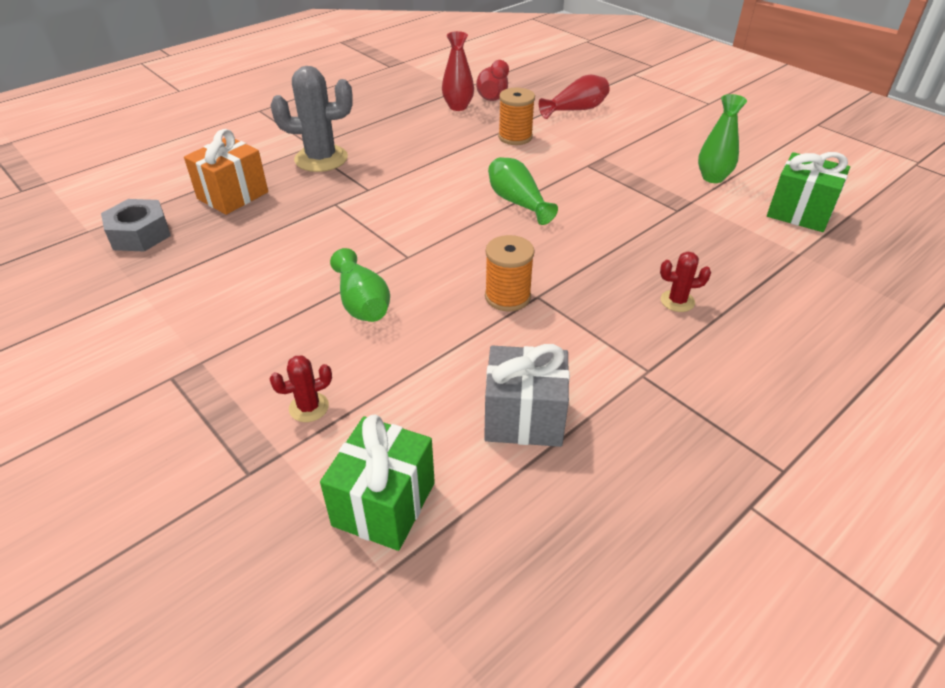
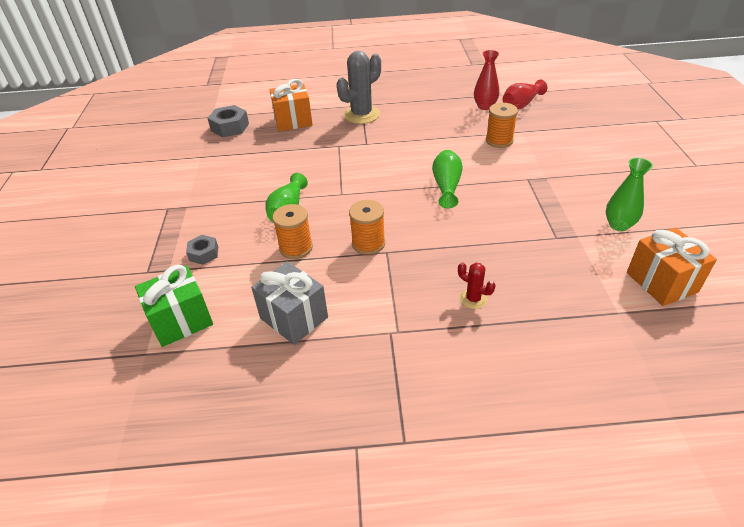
camera: 40 degrees right, 0 degrees up
(309, 407) = (204, 254): red cactus -> grey nut
(321, 159) = (361, 115): grey cactus -> grey cactus turned 75 degrees counterclockwise
(428, 341) = (296, 248): none -> orange spool
(576, 110) = (570, 135): red vase -> none
(799, 213) = (661, 282): green gift -> orange gift

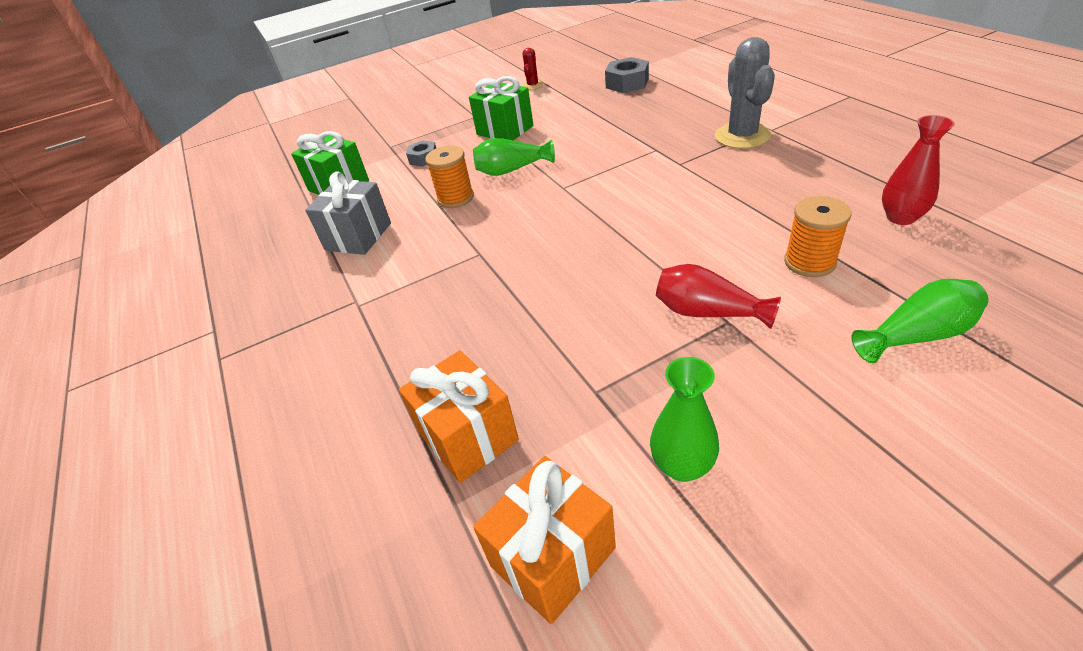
camera: 70 degrees right, 0 degrees up
(219, 198) = (505, 130): none -> green gift
(293, 121) = (676, 106): orange gift -> orange gift (468, 436)
(361, 115) = (742, 136): grey cactus -> grey cactus turned 60 degrees clockwise
(368, 244) = (486, 237): orange spool -> none
(446, 186) = (640, 253): green vase -> green vase (917, 335)
(473, 299) = (427, 345): red cactus -> red cactus (532, 85)
(521, 104) = (964, 251): red vase -> red vase (707, 312)

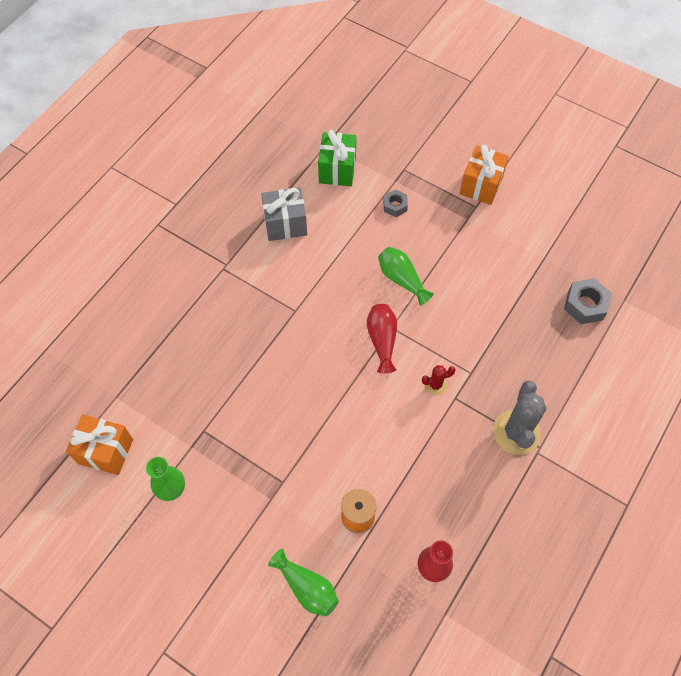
camera: 55 degrees right, 20 degrees up
(455, 198) = (351, 260): orange spool -> none
(468, 436) = (153, 382): orange gift -> orange gift (481, 185)
(505, 130) = (460, 243): green gift -> none
(532, 85) = (551, 224): red cactus -> red cactus (435, 385)
(707, 312) = (286, 468): red vase -> red vase (382, 340)
(742, 136) = (516, 432): grey cactus -> grey cactus turned 45 degrees counterclockwise

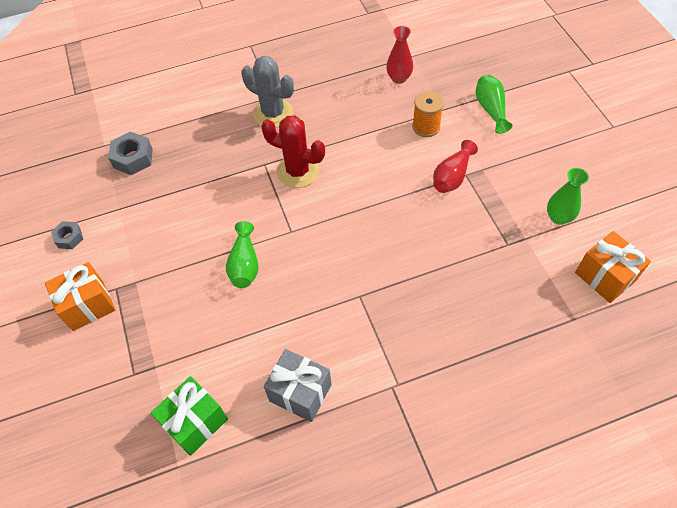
camera: 140 degrees left, 5 degrees down
(382, 340) = (307, 226): red vase -> red vase (452, 176)
(395, 206) = (182, 339): grey nut -> grey nut (69, 238)
(435, 385) = (298, 171): red cactus -> red cactus, size x2.02
(516, 432) = (273, 113): grey cactus -> grey cactus turned 75 degrees clockwise

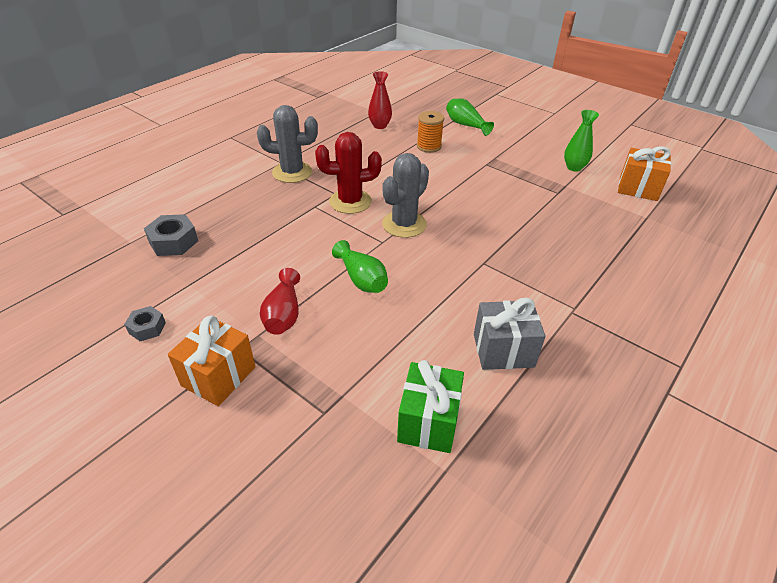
camera: 35 degrees left, 15 degrees down
(324, 219) = (404, 224): none -> grey cactus
(452, 176) = (478, 168): red vase -> red vase (283, 314)

